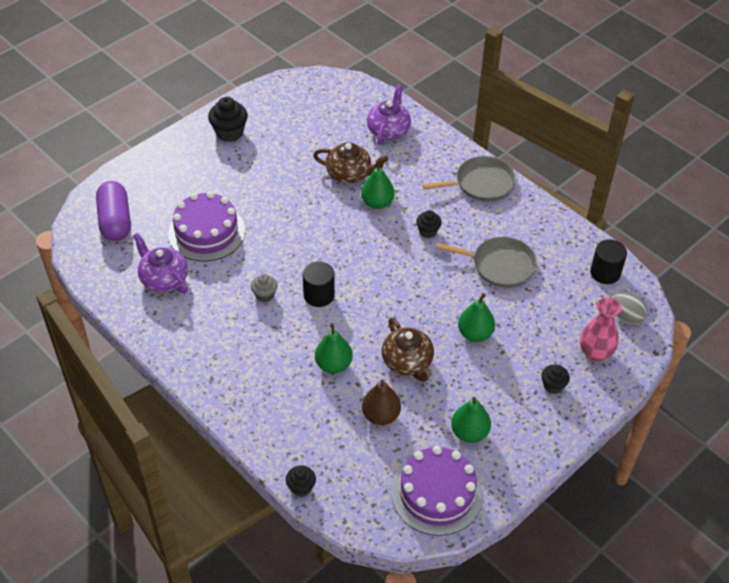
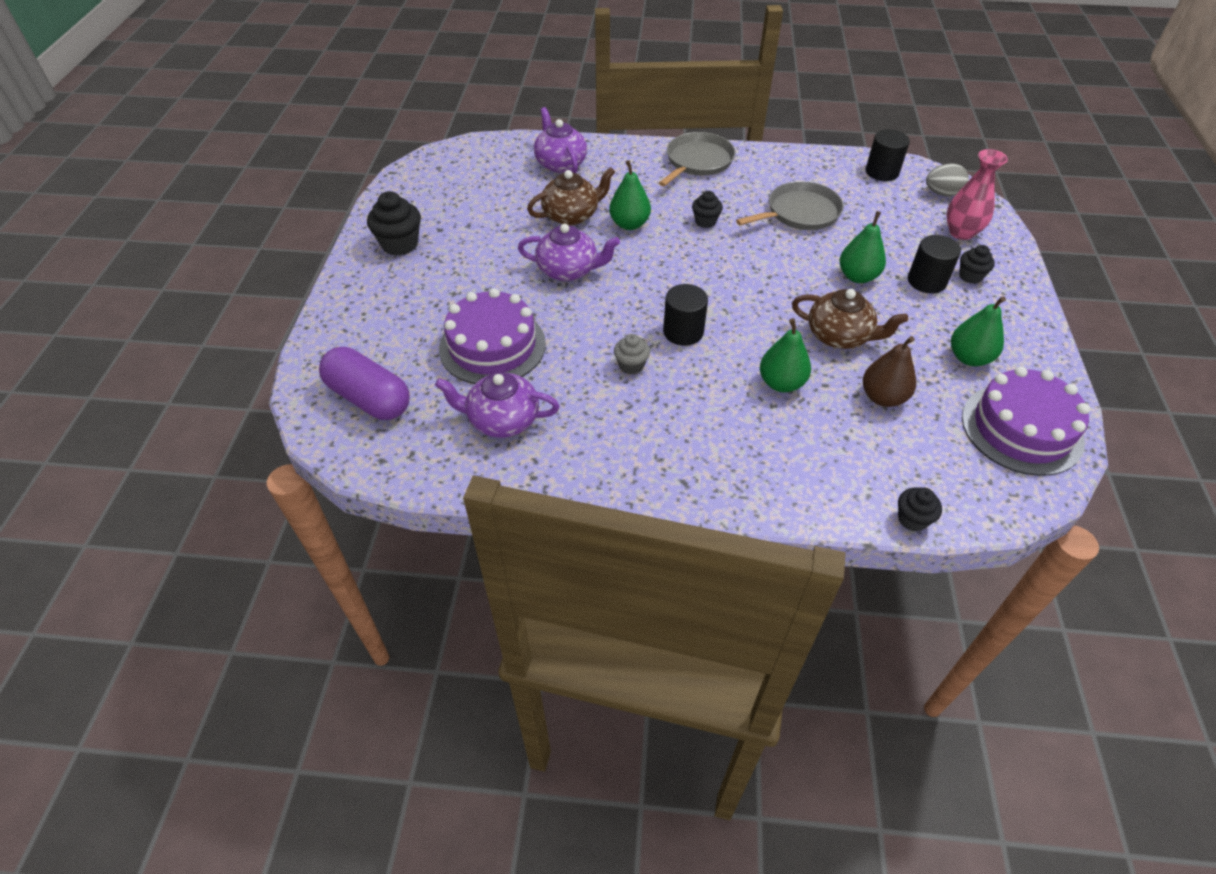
camera: 40 degrees left, 0 degrees up
(302, 211) = (568, 270): none -> purple teapot
(517, 368) = (926, 281): none -> black cylinder

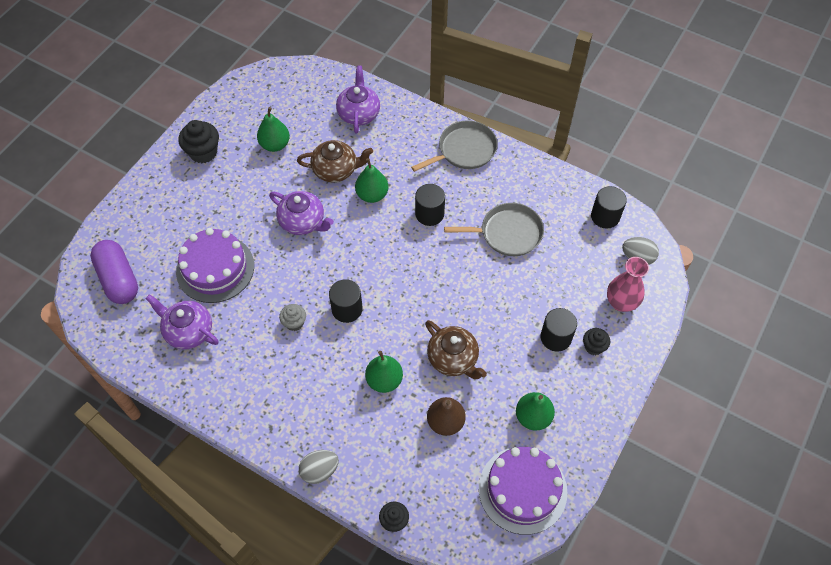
camera: 25 degrees right, 10 degrees up
(705, 221) = (429, 214): black cupcake -> black cylinder
(781, 503) = (319, 470): none -> grey egg
(857, 276) = (506, 311): green pear -> green pear (275, 145)

